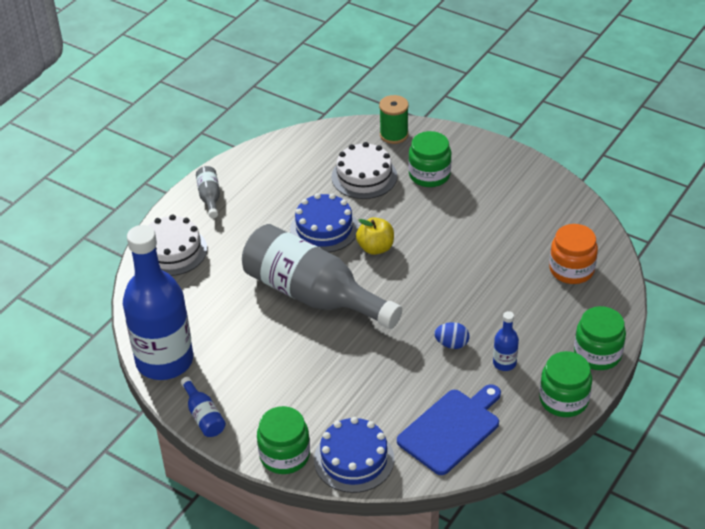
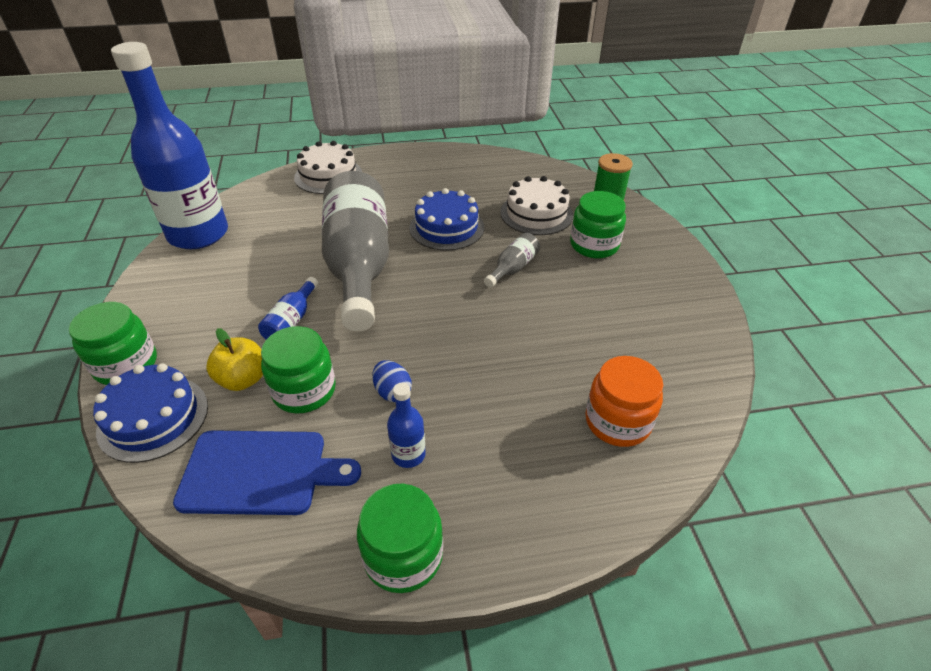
camera: 45 degrees right, 0 degrees up
(203, 416) = (145, 288): blue bottle -> blue bottle (291, 321)
(209, 197) = (407, 161): grey bottle -> grey bottle (512, 268)
(375, 248) = (461, 267): yellow apple -> yellow apple (243, 379)
(597, 354) = (517, 539): green jar -> green jar (304, 390)

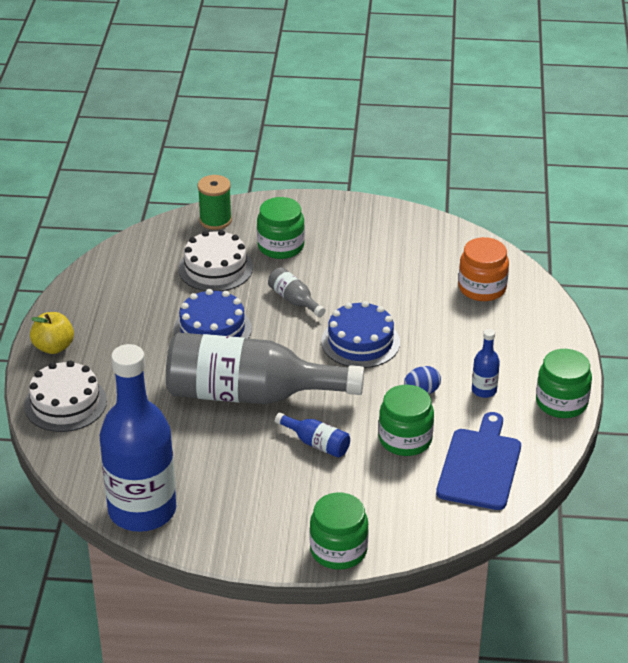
camera: 75 degrees left, 5 degrees down
(153, 418) = (409, 527): blue cake -> blue cake (360, 342)
(243, 379) = (381, 475): yellow apple -> yellow apple (53, 347)

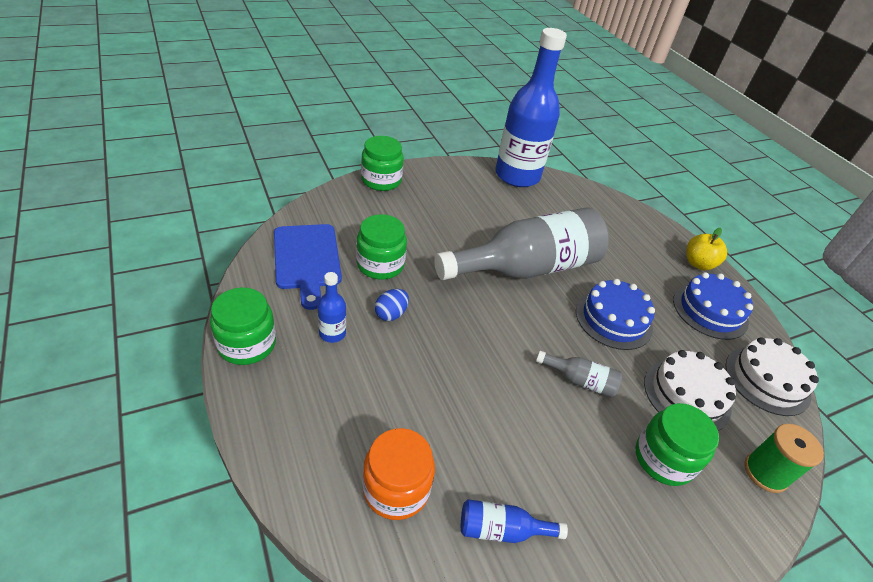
camera: 145 degrees right, 5 degrees up
(65, 403) = (636, 225): white cake -> white cake (767, 380)
(316, 443) = (446, 243): blue bottle -> blue bottle (502, 529)
(360, 342) = (481, 351): blue cake -> blue cake (710, 311)

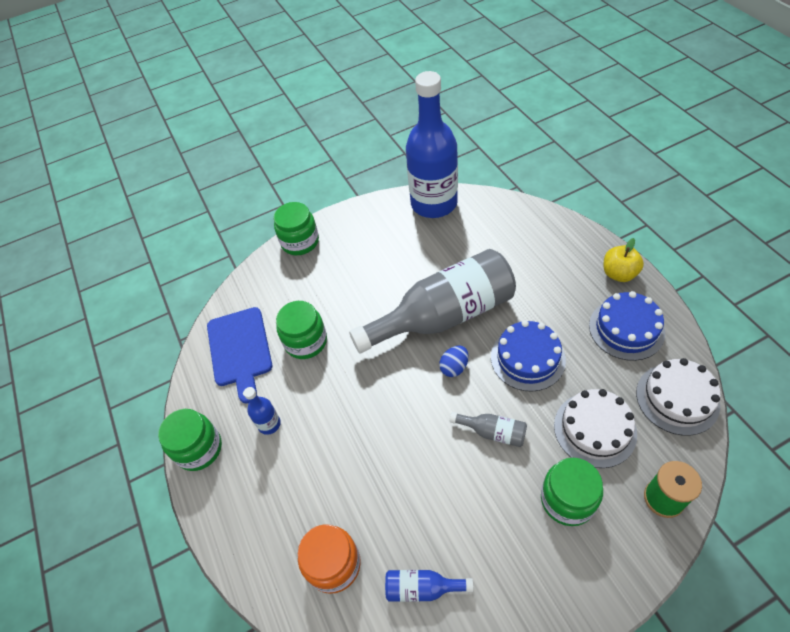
camera: 10 degrees right, 10 degrees up
(391, 314) = (319, 394): blue egg -> blue egg (454, 367)

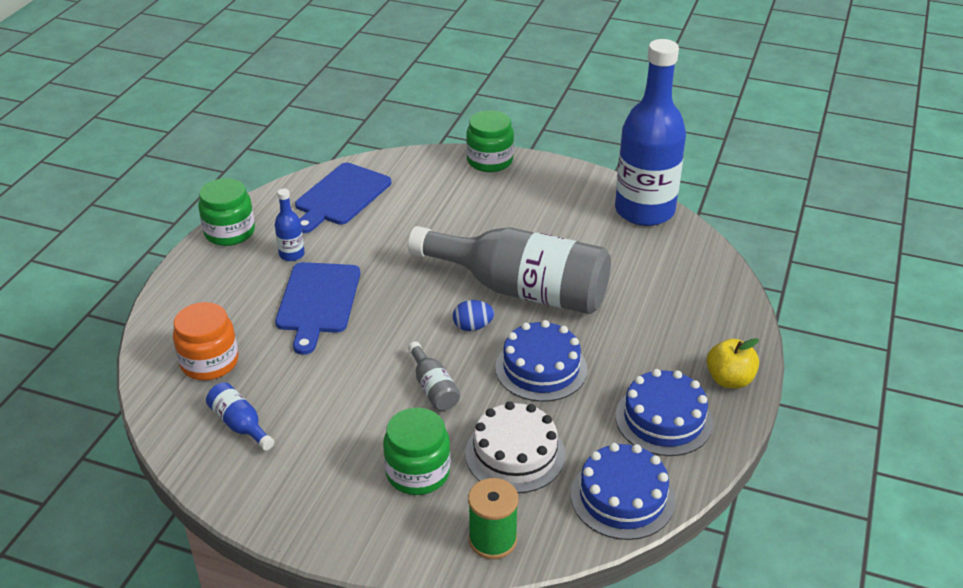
camera: 40 degrees right, 15 degrees down
(306, 341) = (392, 226): green jar -> none
(338, 442) = (318, 301): none -> blue cutting board
(677, 398) = (622, 497): white cake -> blue cake

